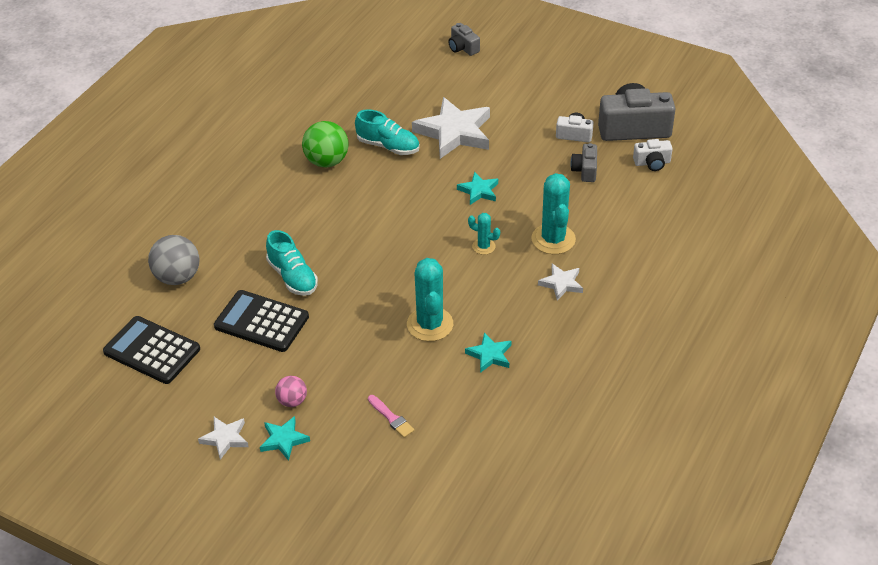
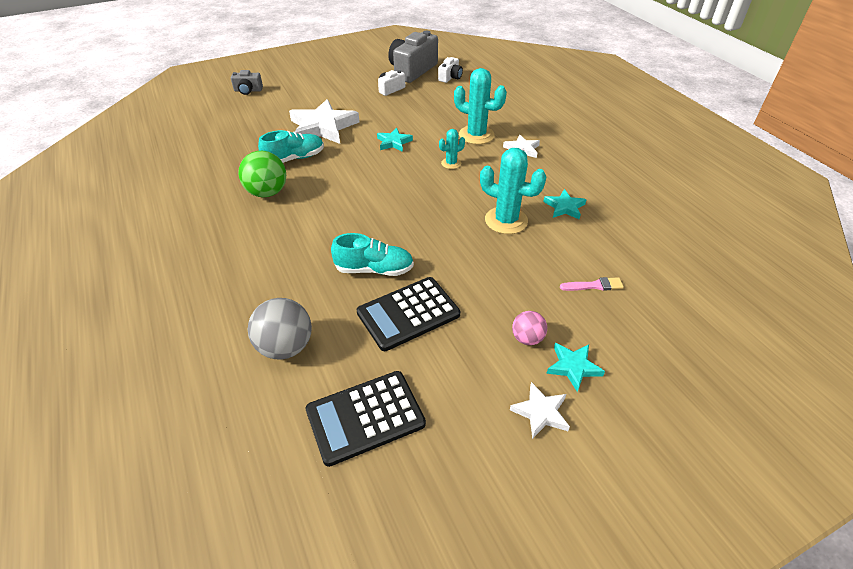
camera: 55 degrees left, 0 degrees up
(585, 170) = (427, 99): grey camera -> none

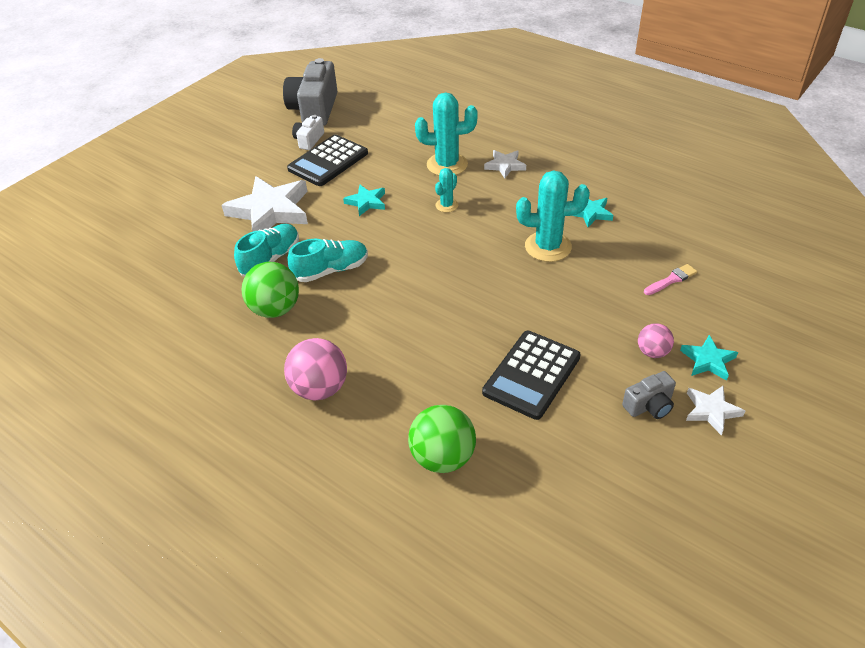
camera: 25 degrees left, 0 degrees up
(247, 258) = (320, 388): none -> pink ball
(248, 90) = (134, 195): grey camera -> grey camera (649, 405)
(285, 347) = (443, 457): grey ball -> green ball
(365, 417) = (572, 485): black calculator -> black calculator (328, 161)
(374, 269) = (463, 345): turquoise shoe -> turquoise shoe (331, 270)
(450, 77) = (364, 105): white camera -> none

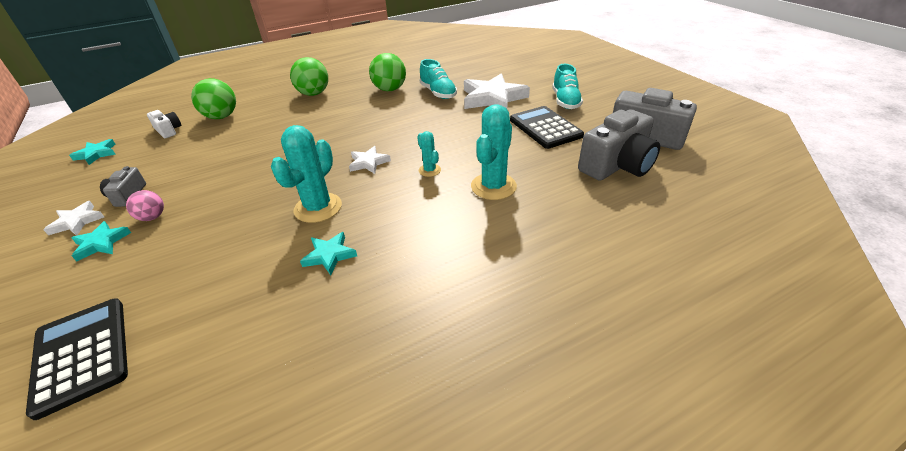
camera: 115 degrees right, 5 degrees down
(309, 140) = (587, 124): white camera -> white camera (168, 130)
(320, 388) = (313, 94): pink ball -> green ball
(331, 270) = (404, 109): turquoise shoe -> turquoise shoe (565, 101)
(366, 202) = (470, 135): turquoise star -> turquoise star (96, 154)
(376, 116) = (617, 165): none -> grey camera
(505, 166) = (462, 223): white star -> white star (368, 162)
(531, 375) = (221, 158): black calculator -> black calculator (82, 354)
(671, 280) = (186, 268): pink brush -> none

